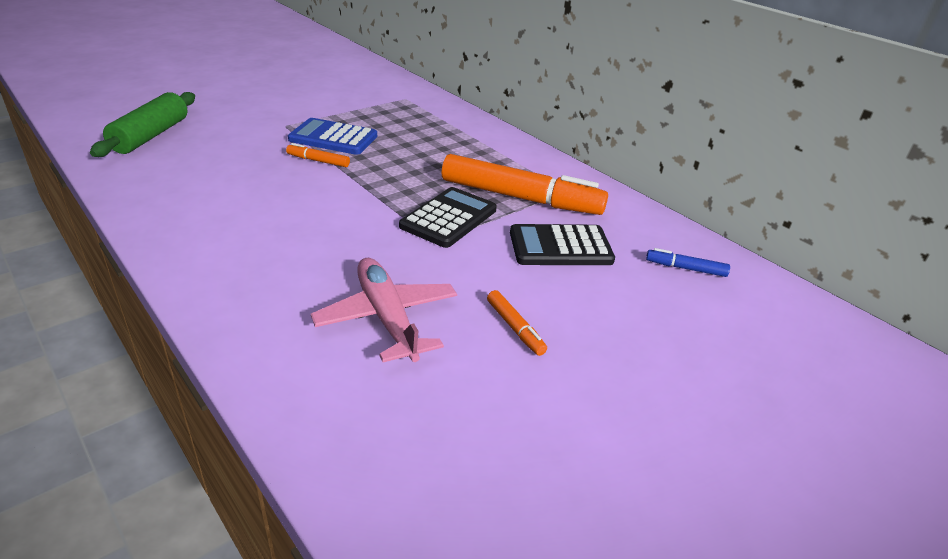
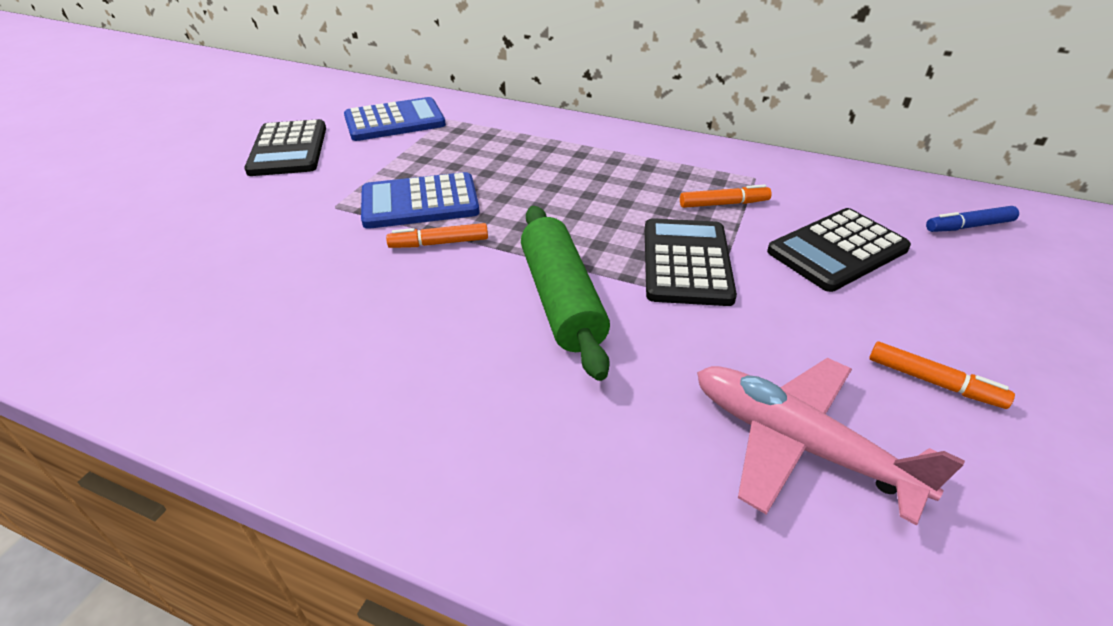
camera: 25 degrees left, 5 degrees up
(151, 136) = (143, 294): green rolling pin -> green rolling pin (561, 300)
(295, 90) = (288, 149): none -> black calculator
(373, 91) = (395, 121): none -> blue calculator
(520, 198) = (723, 204): orange marker -> orange marker, size x0.42

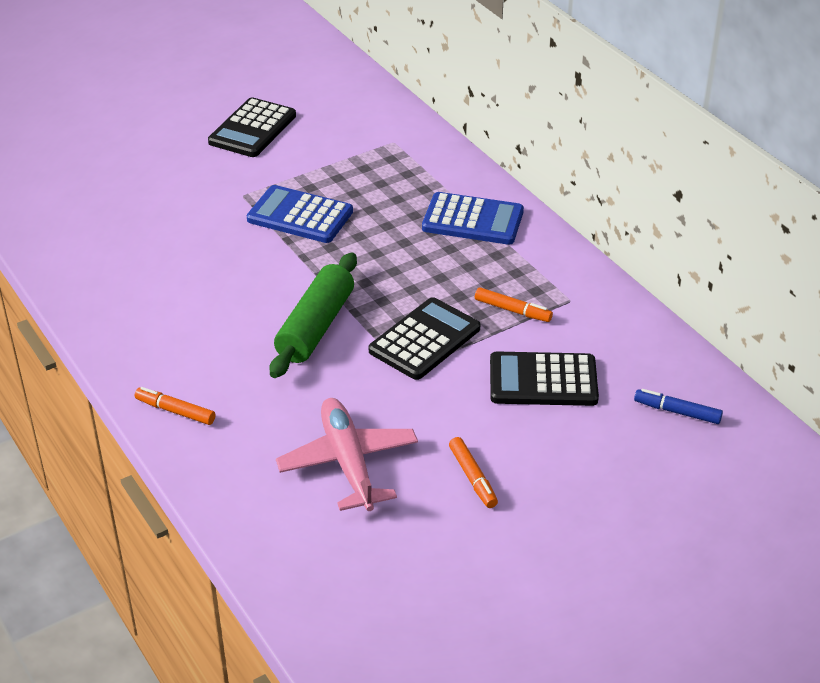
camera: 35 degrees right, 0 degrees up
(395, 121) = (352, 129): blue calculator -> blue calculator (472, 220)
(439, 243) = (282, 254): orange marker -> orange marker (175, 411)

